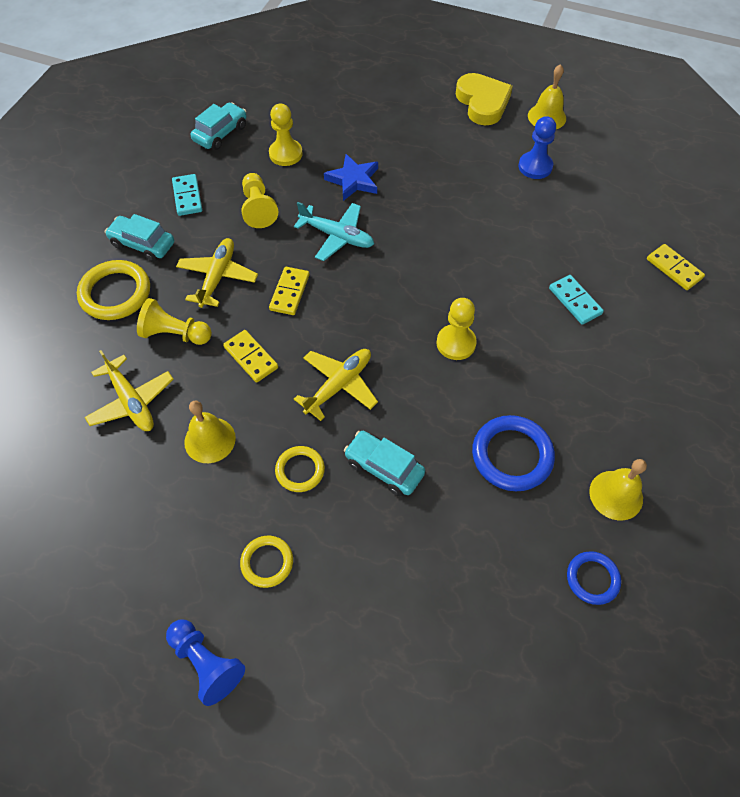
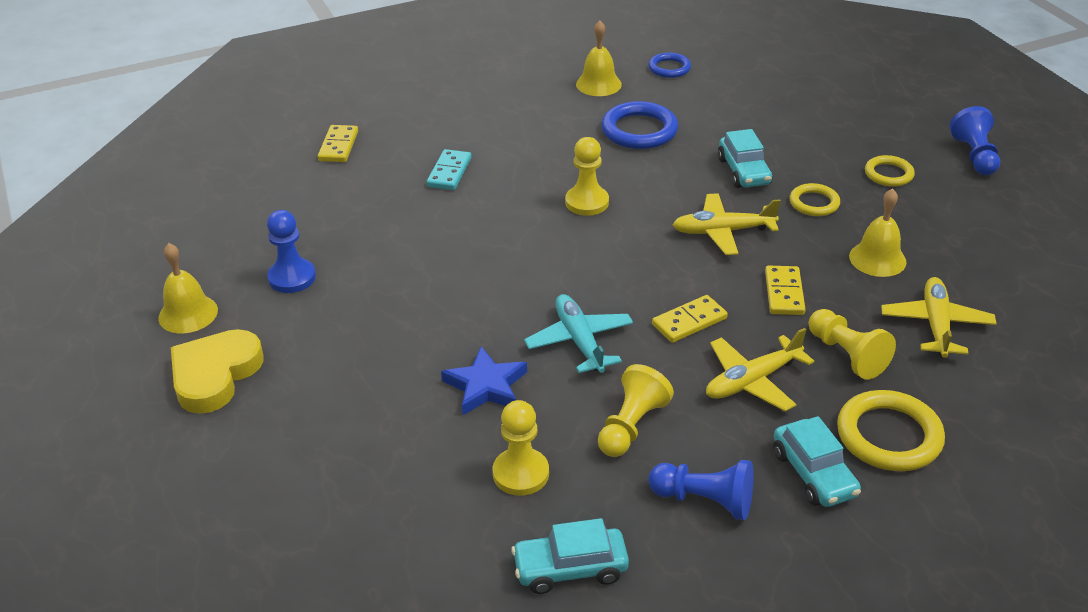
camera: 135 degrees left, 20 degrees down
(187, 196) = (704, 500): turquoise domino -> blue pawn

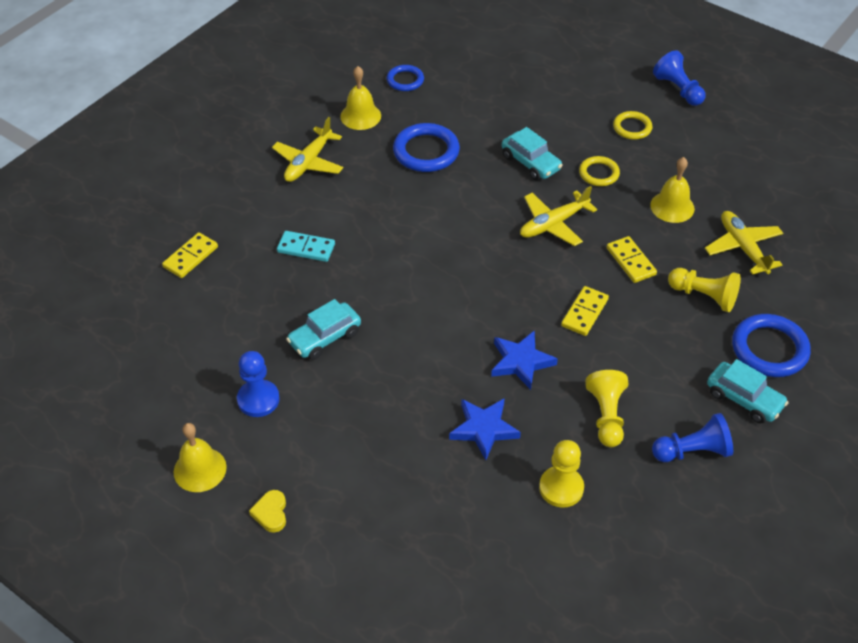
camera: 30 degrees left, 10 degrees up
(215, 375) = (271, 513): yellow heart -> yellow heart, size x0.48
(338, 146) = (190, 257): yellow domino -> yellow domino turned 60 degrees clockwise
(449, 172) = (306, 248): turquoise domino -> turquoise domino turned 60 degrees counterclockwise
(570, 569) = (646, 543): turquoise car -> turquoise car (325, 338)
(579, 341) = (521, 362): turquoise plane -> blue star
(587, 202) = (436, 236): yellow pawn -> none
(752, 381) = (659, 344): yellow plane -> yellow plane (308, 162)
(889, 436) = (769, 349): yellow ring -> blue ring

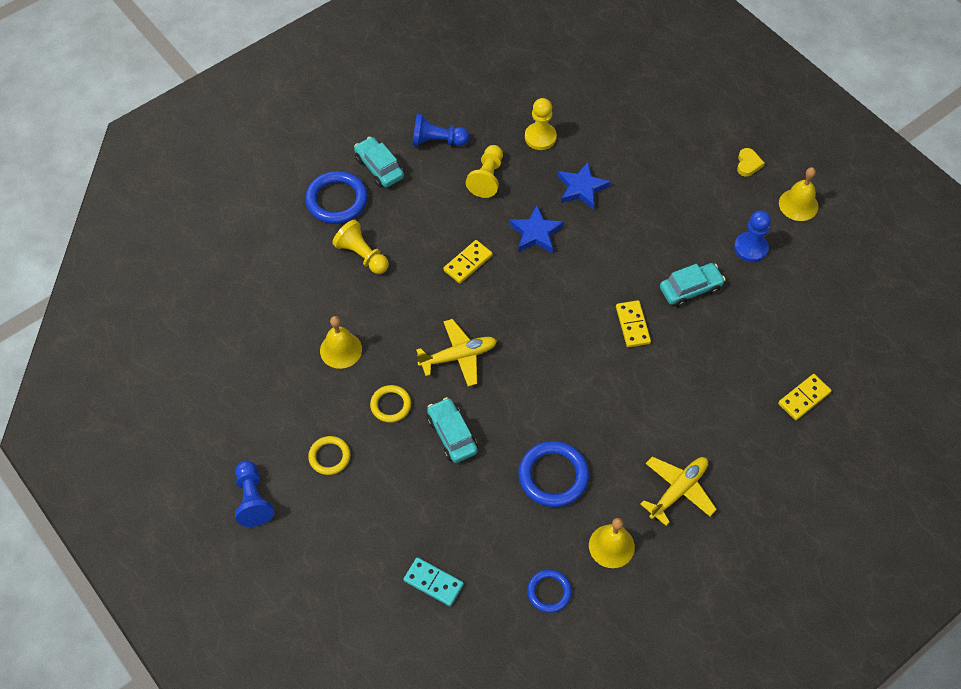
camera: 165 degrees left, 10 degrees up
(306, 248) = (694, 383): turquoise domino -> turquoise domino (433, 582)
(631, 261) = (406, 302): yellow domino -> yellow domino (632, 325)
(743, 247) = (302, 293): yellow plane -> none

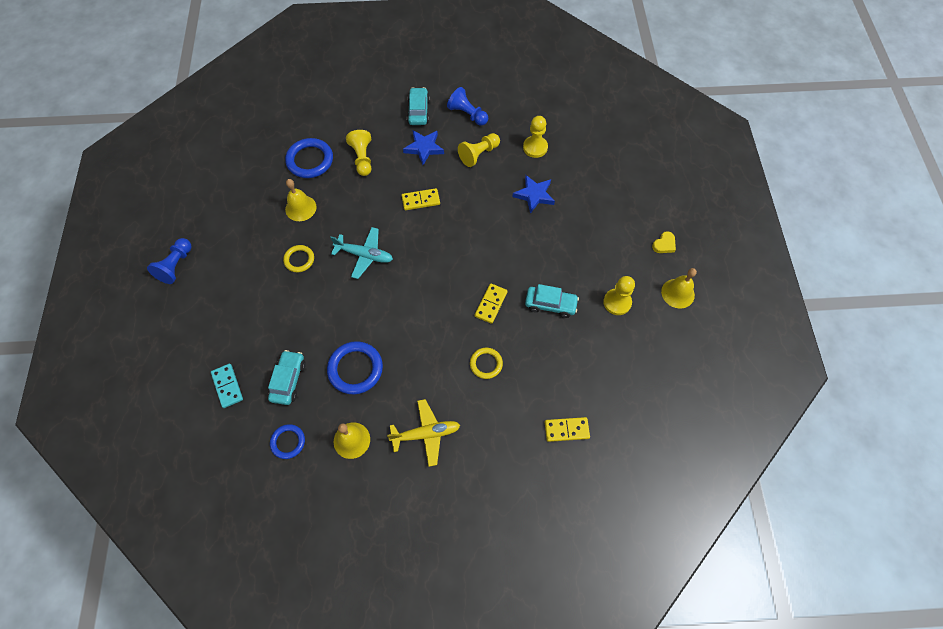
camera: 35 degrees right, 5 degrees up
(329, 456) = (238, 268): yellow ring -> yellow ring (486, 364)
(337, 200) = (376, 117): blue ring -> blue ring (310, 160)
(452, 435) = (318, 301): turquoise car -> turquoise car (288, 380)
(459, 356) = (365, 255): yellow plane -> turquoise plane
(535, 233) = (479, 206): blue star -> blue star (424, 148)
(750, 248) = (617, 302): blue pawn -> yellow pawn

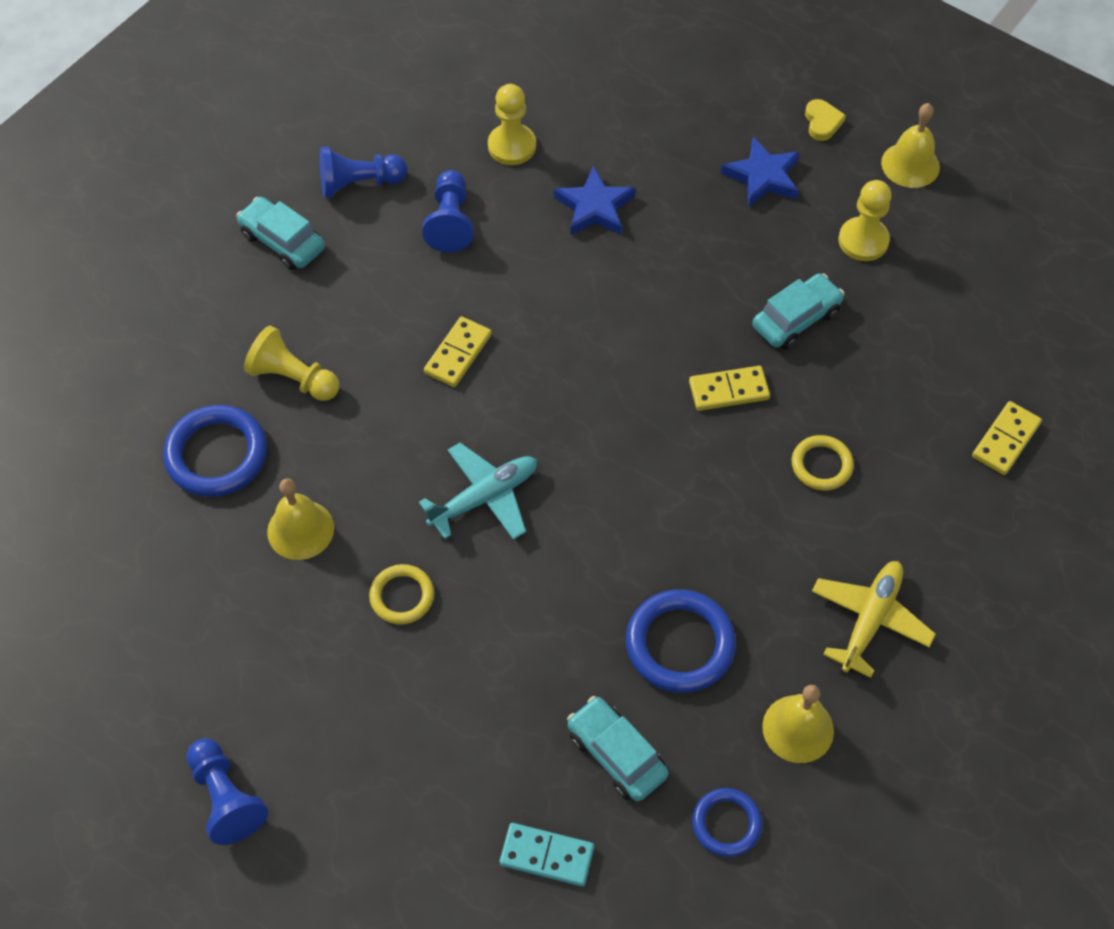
camera: 50 degrees left, 5 degrees down
(424, 148) = (362, 283): blue star -> blue star (763, 177)
(479, 154) = (450, 222): yellow pawn -> blue pawn
(491, 304) = (728, 390): yellow domino -> yellow domino turned 75 degrees counterclockwise

